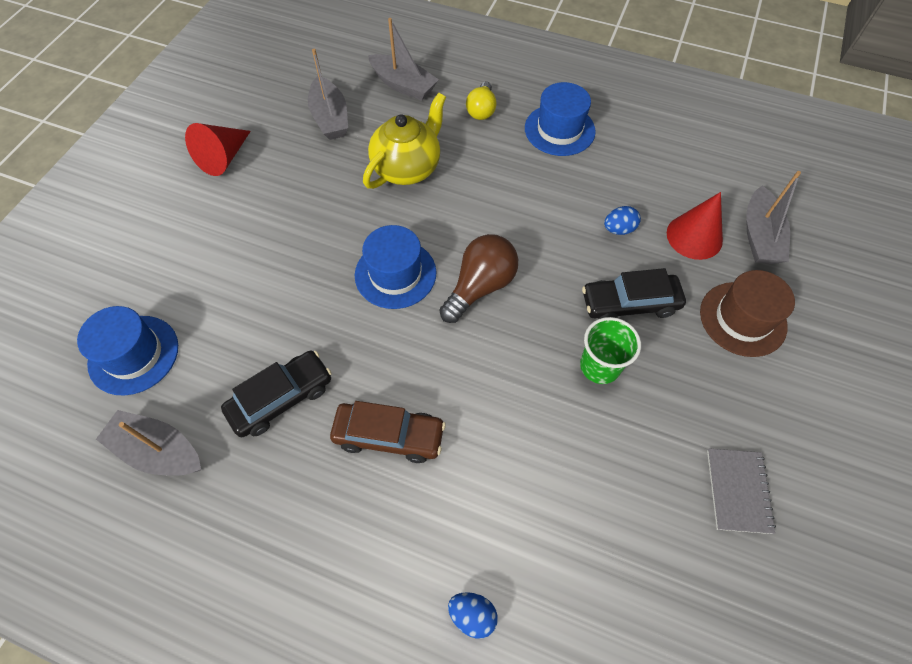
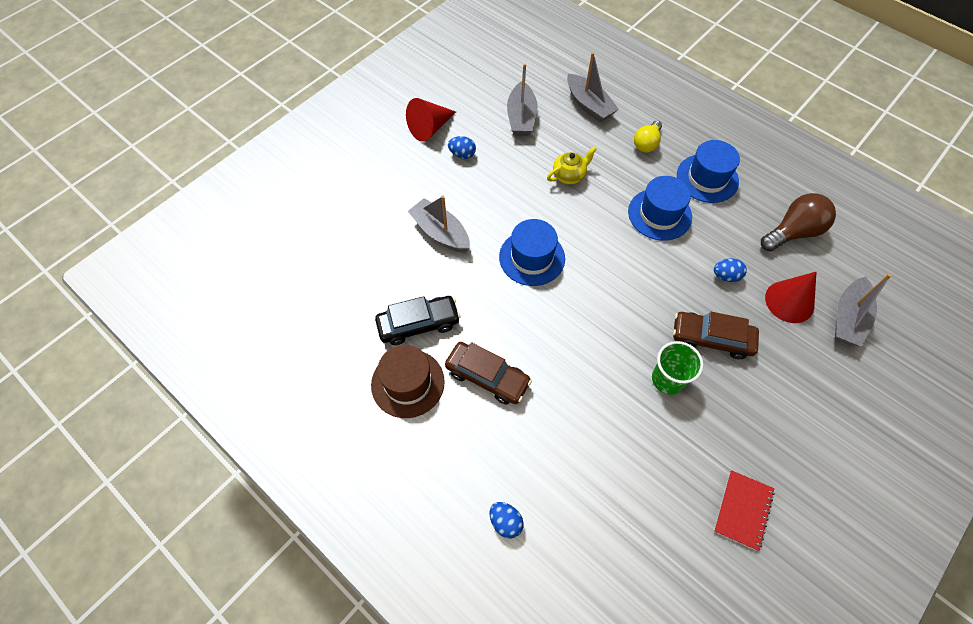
camera: 20 degrees right, 0 degrees up
(134, 354) = (325, 259): blue hat -> blue hat (659, 214)
(159, 451) = (324, 333): grey boat -> grey boat (440, 233)
(273, 178) = (462, 154): none -> blue egg
(407, 168) = (569, 176): yellow teapot -> yellow teapot, size x0.58
(480, 286) = (594, 288): brown light bulb -> brown light bulb (793, 232)
(629, 304) = (711, 339): black car -> brown car
(738, 491) = (743, 510): grey notebook -> red notebook
(742, 319) = (803, 381): brown hat -> brown hat (408, 383)

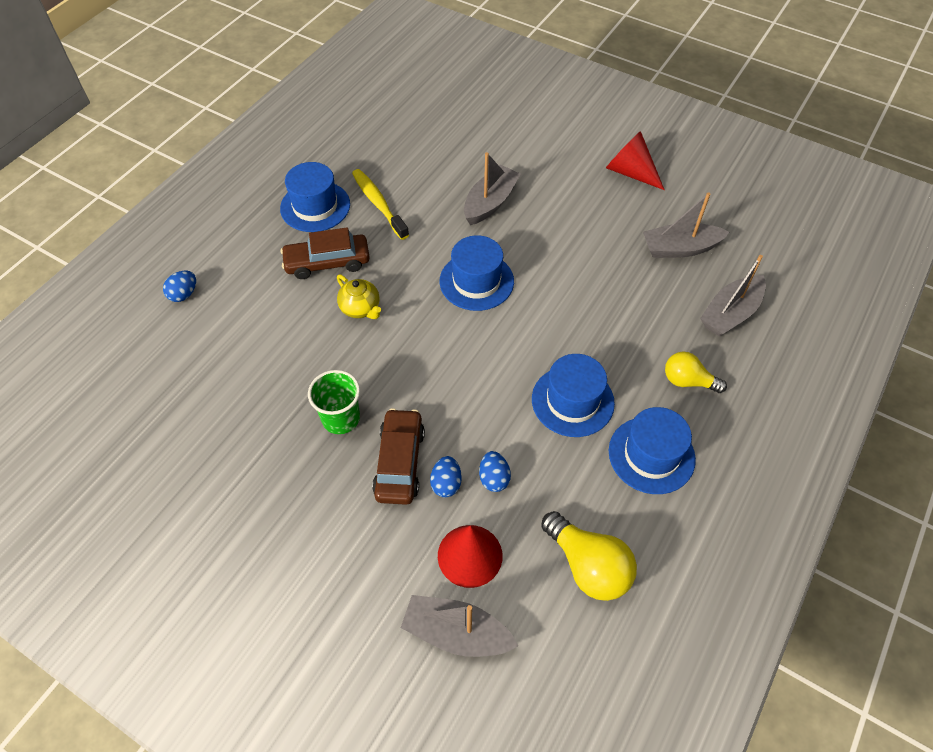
camera: 80 degrees right, 5 degrees down
(408, 383) = (315, 206): brown hat -> blue hat
(418, 324) = (378, 203): black car -> yellow toothbrush
(462, 154) = (602, 204): blue egg -> blue egg (446, 483)
(487, 377) = (327, 262): brown car -> brown car turned 60 degrees clockwise
(569, 176) = (604, 303): yellow teapot -> yellow teapot (360, 308)
(743, 510) = (192, 495): red notebook -> none
(793, 232) = (588, 566): brown light bulb -> yellow light bulb

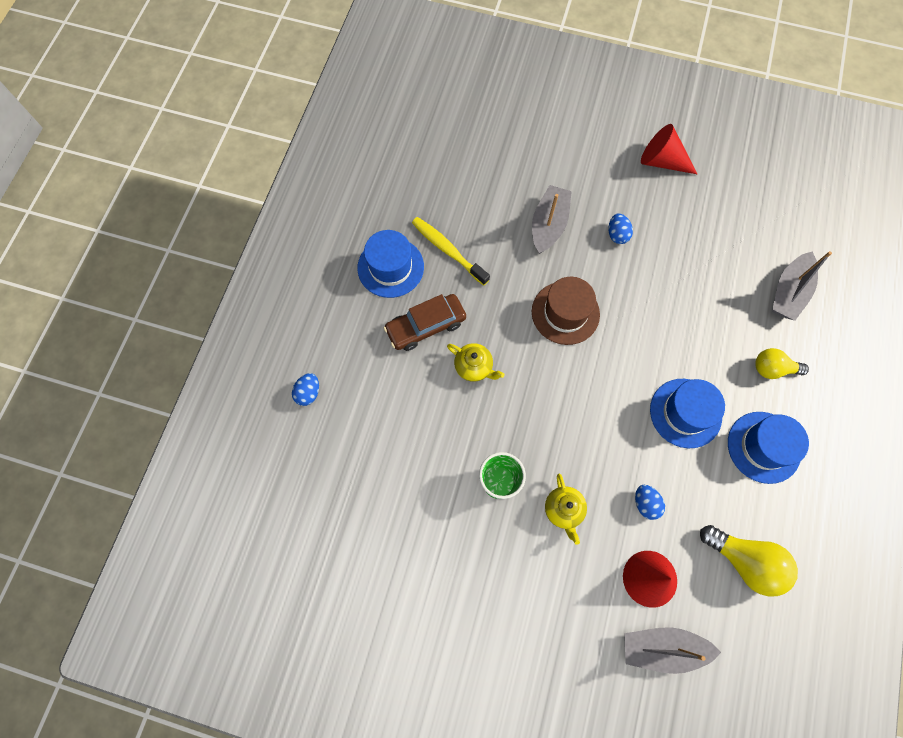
camera: 15 degrees left, 15 degrees up
(399, 462) = (563, 510): brown car -> yellow teapot
(446, 483) = (608, 519): blue egg -> blue egg (617, 235)
(476, 281) = (565, 313): blue hat -> brown hat
(680, 248) = (728, 235): grey boat -> none

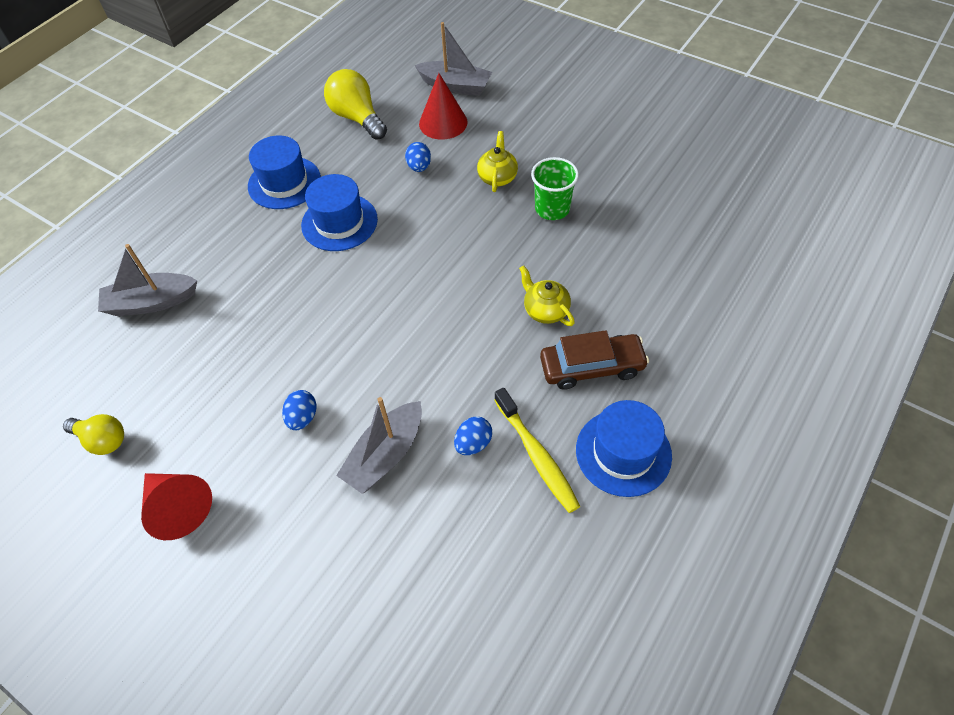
camera: 160 degrees left, 15 degrees down
(308, 393) = (750, 328): blue egg -> blue egg (473, 443)
(565, 313) = (415, 341): brown hat -> none
(772, 369) = (227, 238): yellow light bulb -> yellow light bulb (102, 440)
(788, 292) = (151, 302): grey boat -> grey boat turned 150 degrees counterclockwise

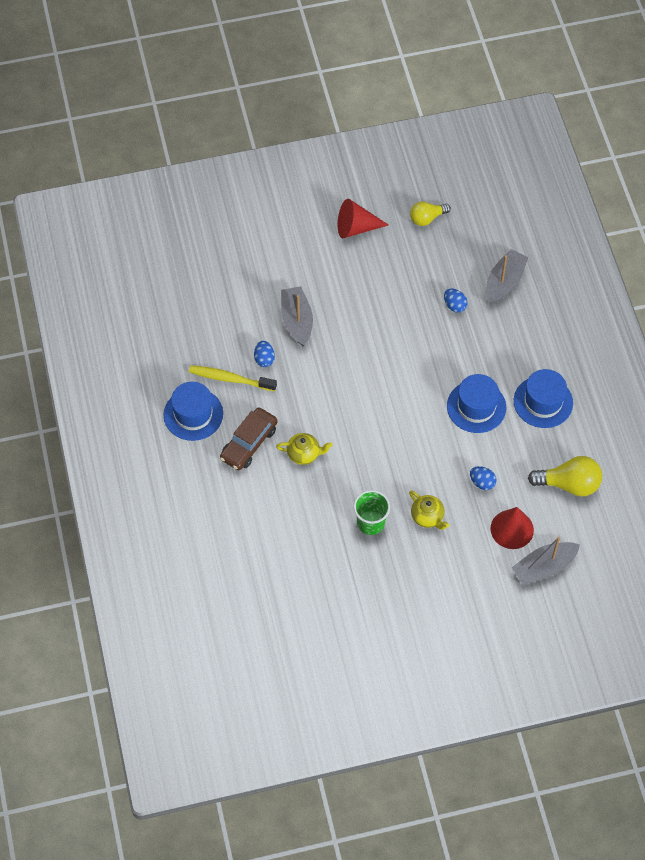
camera: 130 degrees right, 5 degrees up
(302, 417) = (354, 302): blue egg -> blue egg (454, 305)

